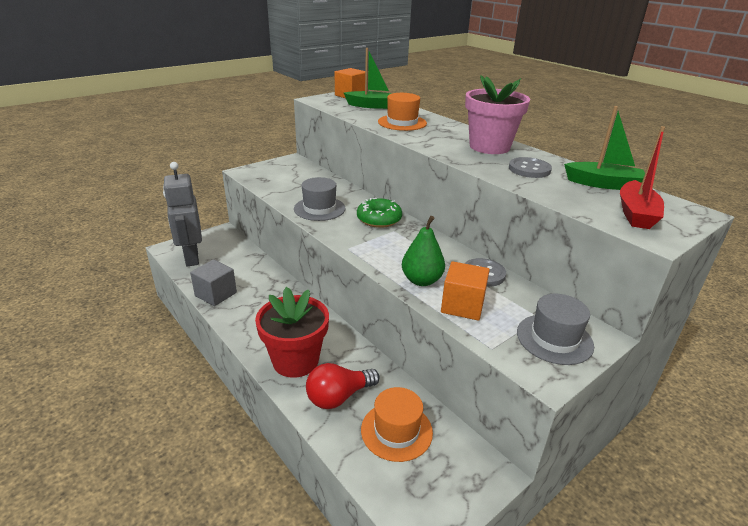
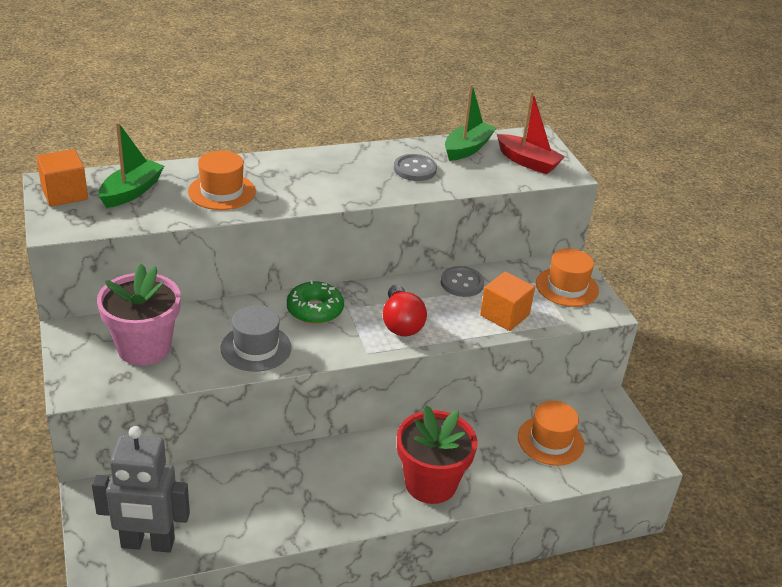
camera: 70 degrees left, 5 degrees up
(216, 294) = (264, 530): grey cube -> none
(339, 397) = (496, 465): red light bulb -> red light bulb (401, 323)
(421, 280) = (454, 324): green pear -> none
(489, 147) = (343, 166): pink flower pot -> pink flower pot (144, 348)
(554, 339) = (567, 287): grey hat -> orange hat

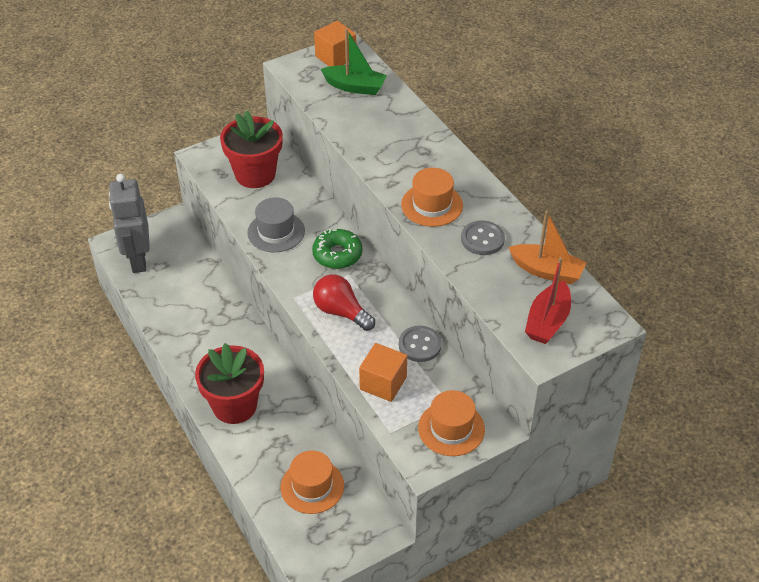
camera: 80 degrees right, 10 degrees up
(144, 348) = (255, 174): pink flower pot -> red flower pot
(222, 192) = (379, 131): orange hat -> orange hat (432, 205)
(401, 323) = (341, 312): red light bulb -> red light bulb turned 60 degrees clockwise
(467, 148) = (546, 271): green boat -> orange boat

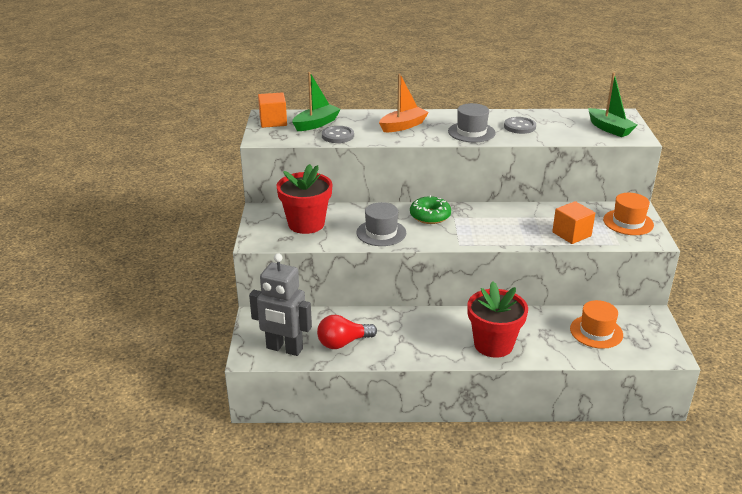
camera: 60 degrees left, 15 degrees down
(341, 312) = (490, 230): red light bulb -> red light bulb (343, 343)
(420, 345) = (545, 211): grey button -> grey button (337, 136)
(432, 205) = (471, 132): orange hat -> grey hat
(546, 271) = (565, 117): orange boat -> orange boat (403, 126)
(547, 321) = (609, 129): red boat -> green boat

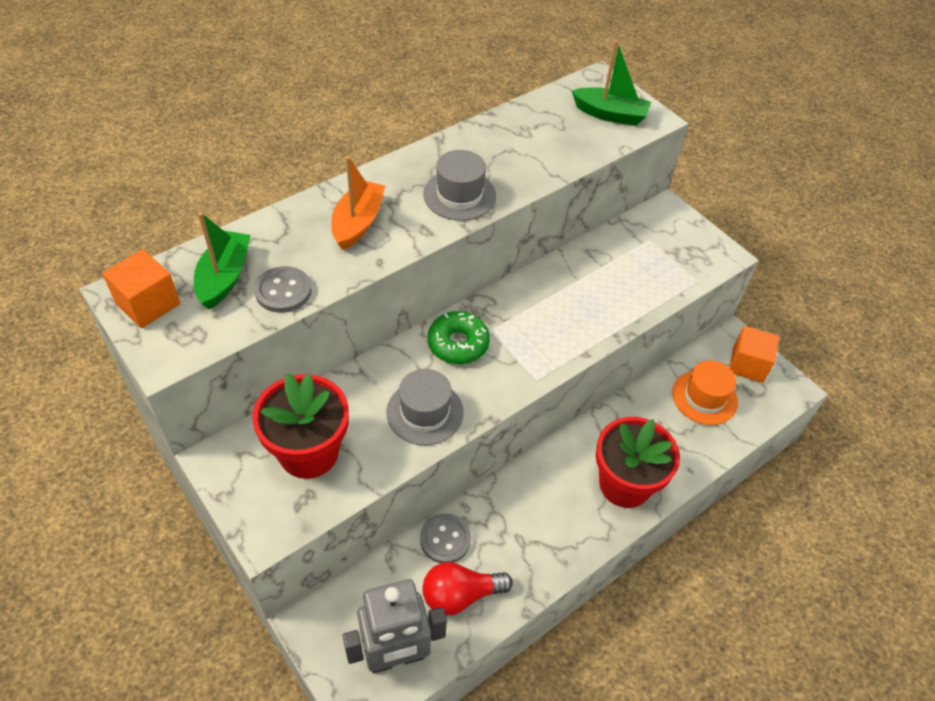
camera: 40 degrees left, 20 degrees up
(343, 343) = (460, 595): red light bulb -> red light bulb turned 45 degrees clockwise
(519, 127) = (507, 156): grey button -> grey button (445, 539)
(571, 234) = (639, 290): orange cube -> orange cube (748, 364)
(628, 222) = (677, 238): orange hat -> none

